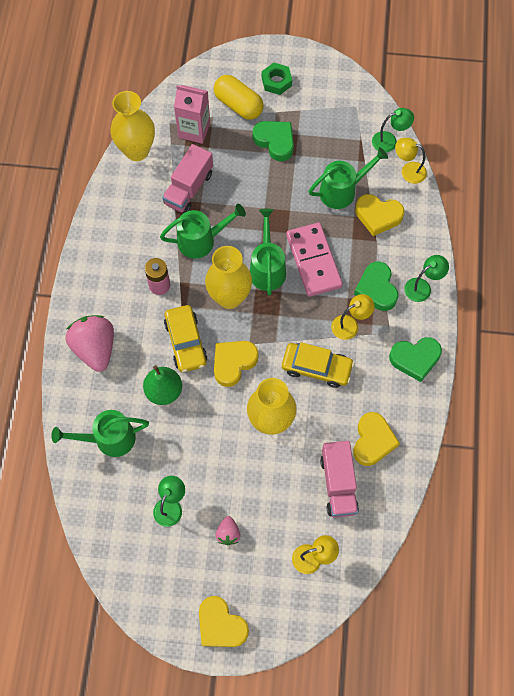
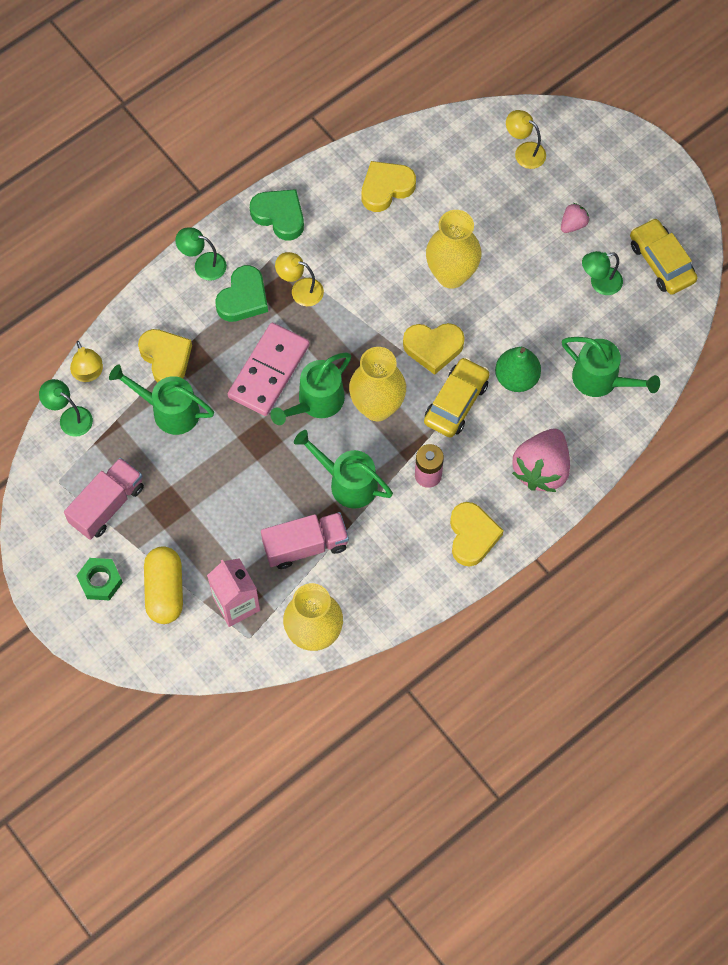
camera: 135 degrees left, 0 degrees up
(221, 625) = (642, 169): yellow heart -> yellow heart (472, 536)
(275, 141) = (174, 517): green heart -> none
(316, 367) = (368, 281): yellow car -> yellow car (661, 262)
(338, 484) = (448, 183): pink truck -> pink truck (107, 505)

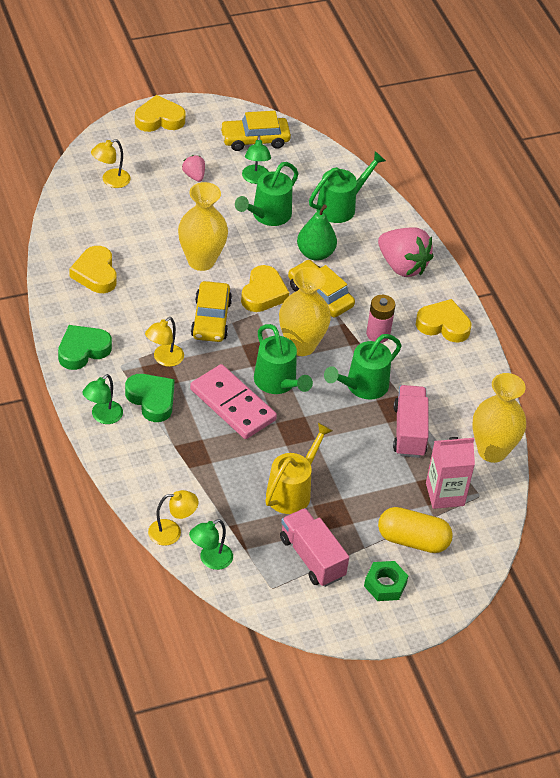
camera: 75 degrees left, 20 degrees down
(166, 358) = (184, 471): yellow heart -> yellow heart (159, 119)
(169, 411) = (238, 485): green watering can -> green watering can (267, 215)
(182, 461) = (292, 491): none -> yellow watering can
(374, 312) = (211, 319): none -> yellow car

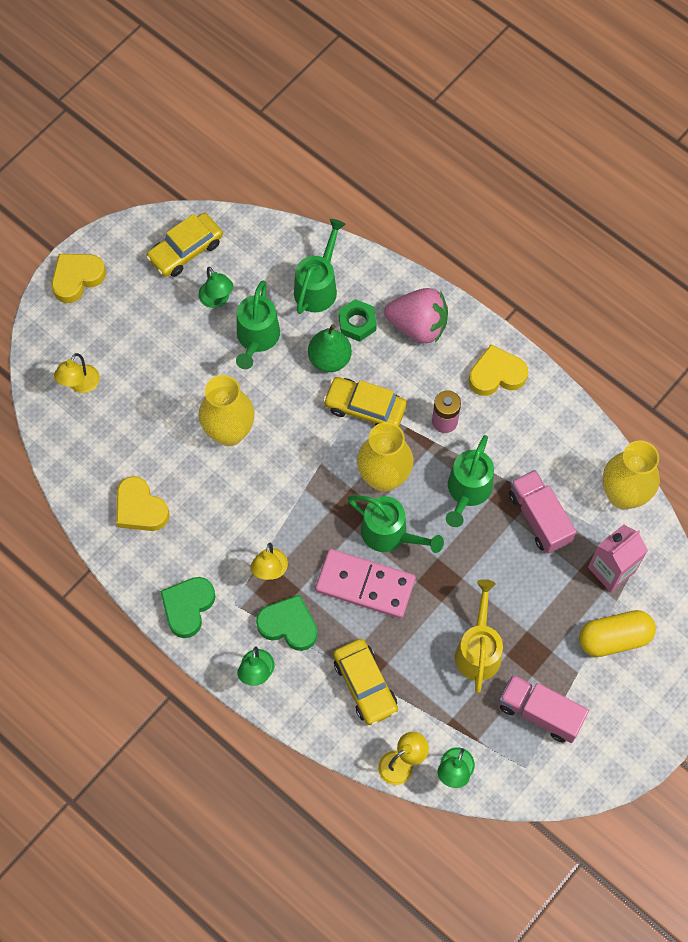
camera: 25 degrees left, 20 degrees up
(194, 176) = (156, 330): pink strawberry -> none
(211, 319) = (282, 497): yellow car -> yellow car (365, 684)
(263, 293) = (311, 436): yellow heart -> none
(385, 585) = (619, 702): green nut -> green nut (357, 323)

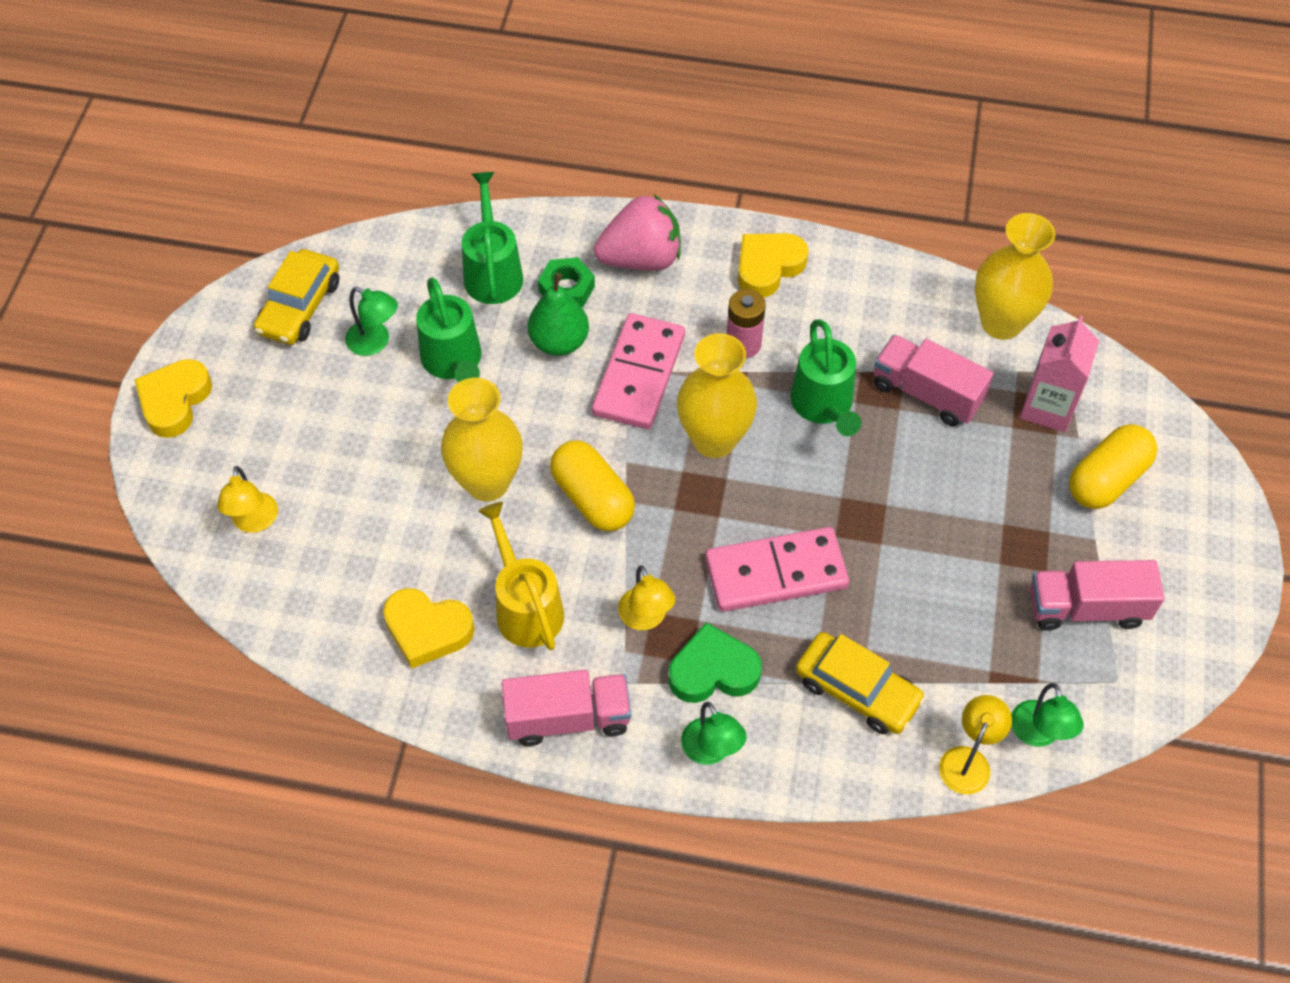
camera: 30 degrees left, 10 degrees down
(188, 607) = (568, 718): green heart -> pink truck
(285, 476) = (592, 498): none -> yellow capsule
(365, 408) = (638, 374): yellow car -> pink domino
(390, 534) = (766, 499): green watering can -> none
(478, 649) = (963, 575): yellow watering can -> yellow watering can (525, 606)

